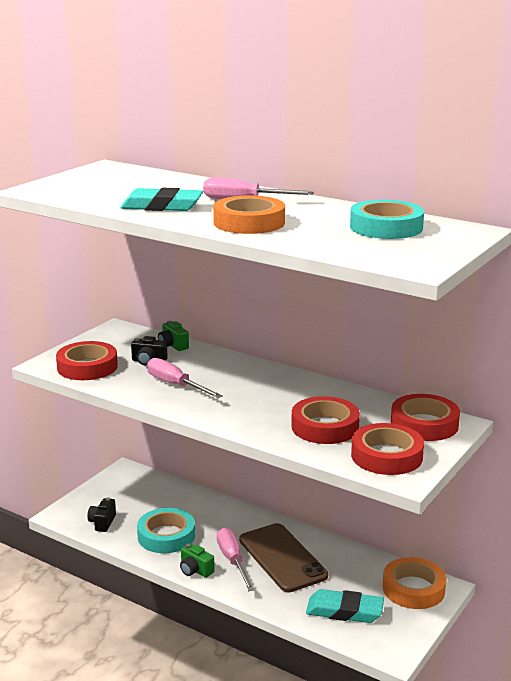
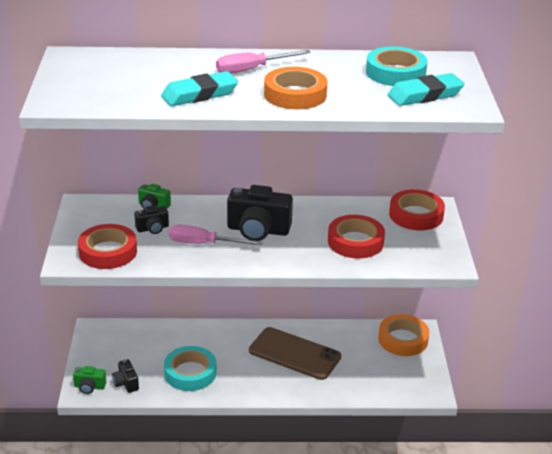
camera: 35 degrees left, 10 degrees up
(195, 570) = (242, 391): green camera -> green camera (89, 387)
(233, 561) = (262, 371): pink screwdriver -> none
(241, 389) = (258, 230): none -> black camera
(344, 611) = (375, 376): turquoise eraser -> turquoise eraser (425, 95)
(386, 456) = (421, 251): red tape -> none

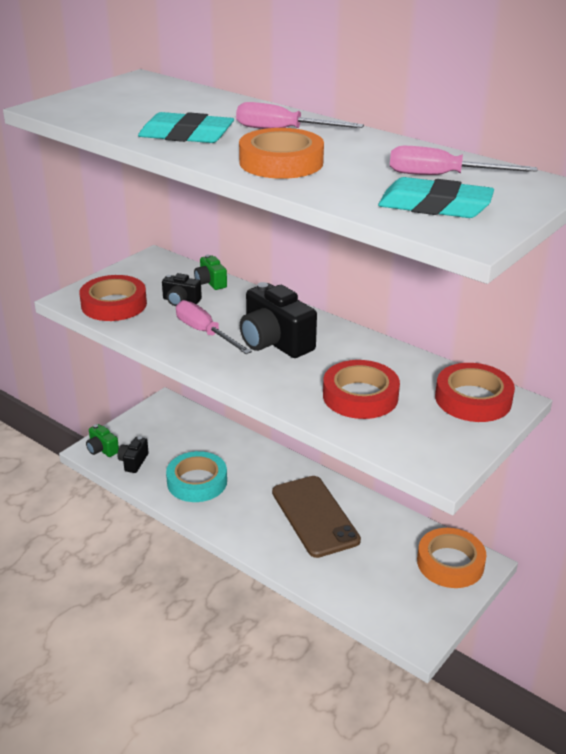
camera: 40 degrees right, 0 degrees up
(395, 73) = (442, 176): turquoise tape -> pink screwdriver

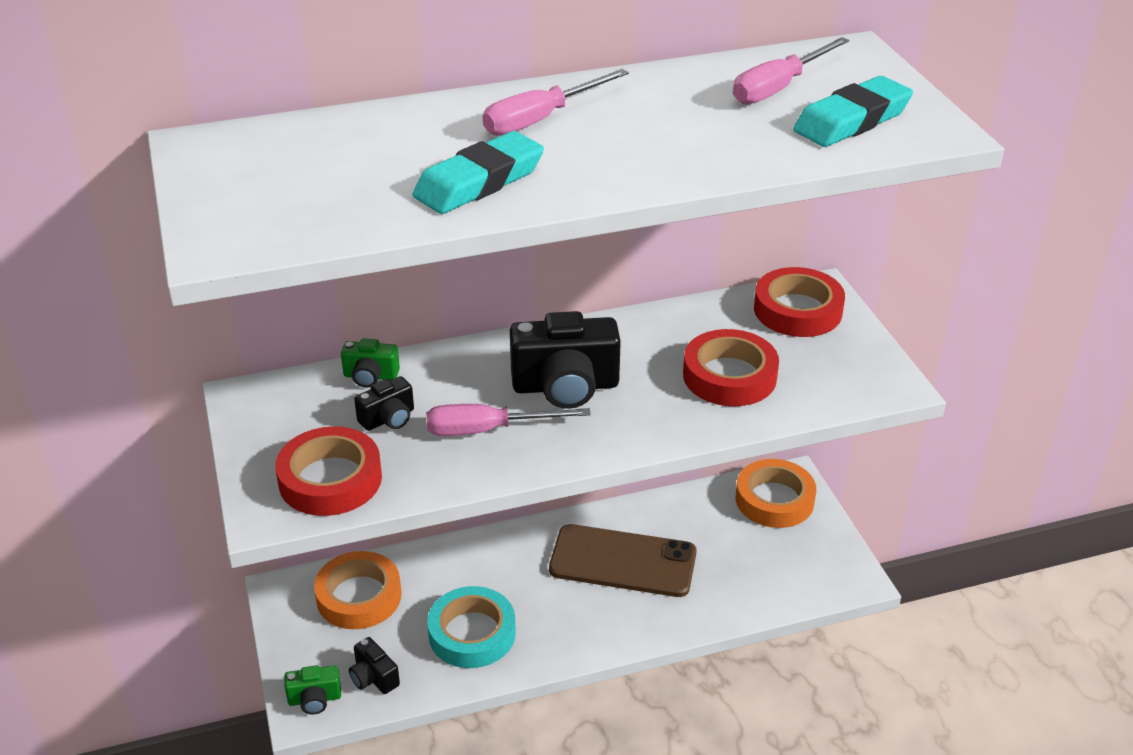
camera: 55 degrees left, 5 degrees up
(281, 162) = (642, 155): orange tape -> orange tape (359, 596)

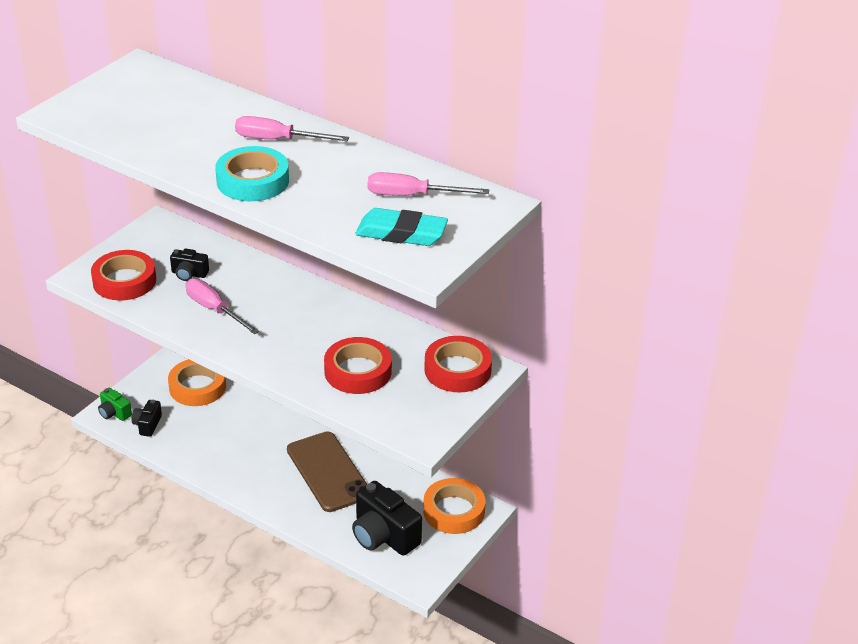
camera: 50 degrees right, 0 degrees up
(370, 376) = (217, 251): green camera -> none
(472, 633) = (212, 443): turquoise tape -> turquoise tape (253, 181)
(479, 182) = (191, 150): turquoise eraser -> none
(565, 386) = (281, 317): black camera -> black camera (383, 535)

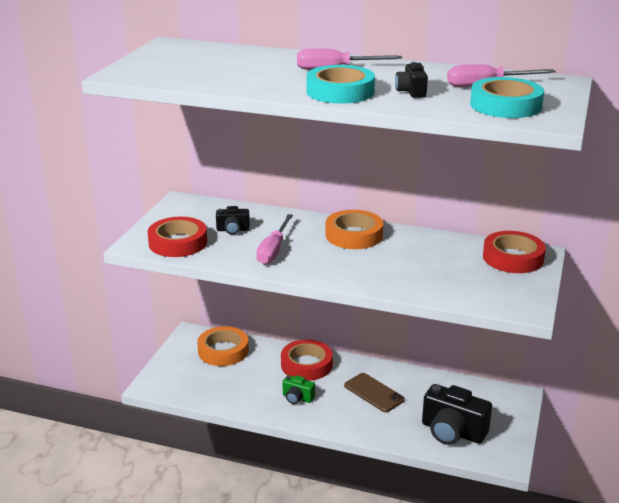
camera: 15 degrees left, 10 degrees down
(114, 413) = (159, 383): green camera -> green camera (297, 398)
(147, 425) = (195, 387): black camera -> black camera (411, 92)
(214, 310) = (273, 250): pink screwdriver -> pink screwdriver turned 105 degrees counterclockwise
(328, 472) = (374, 393): brown phone -> brown phone, size x0.65
(358, 371) = (431, 272): red tape -> red tape (306, 365)
(401, 233) = (505, 105): turquoise eraser -> turquoise tape
(454, 511) = (497, 401): orange tape -> orange tape (354, 235)

